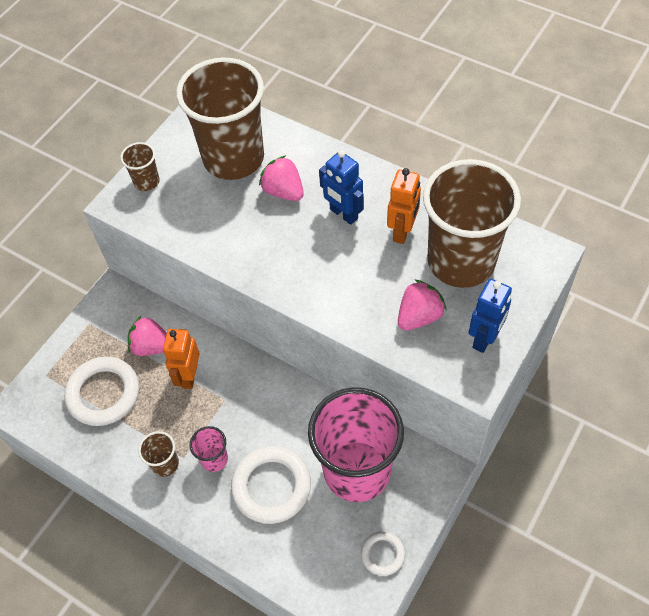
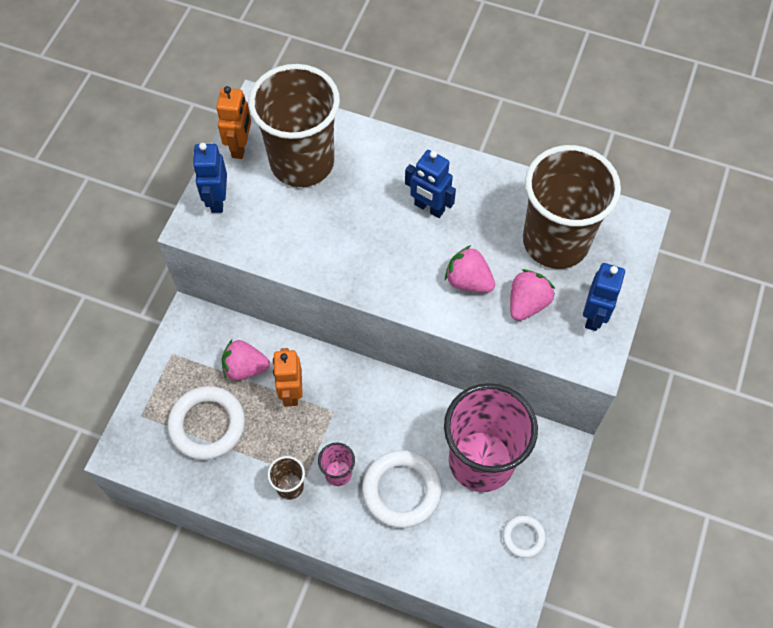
camera: 15 degrees left, 5 degrees up
(146, 182) = (217, 200): brown cup -> blue robot
(283, 191) = (362, 191): pink strawberry -> pink strawberry (468, 281)
(402, 231) = (492, 218): orange robot -> orange robot (240, 147)

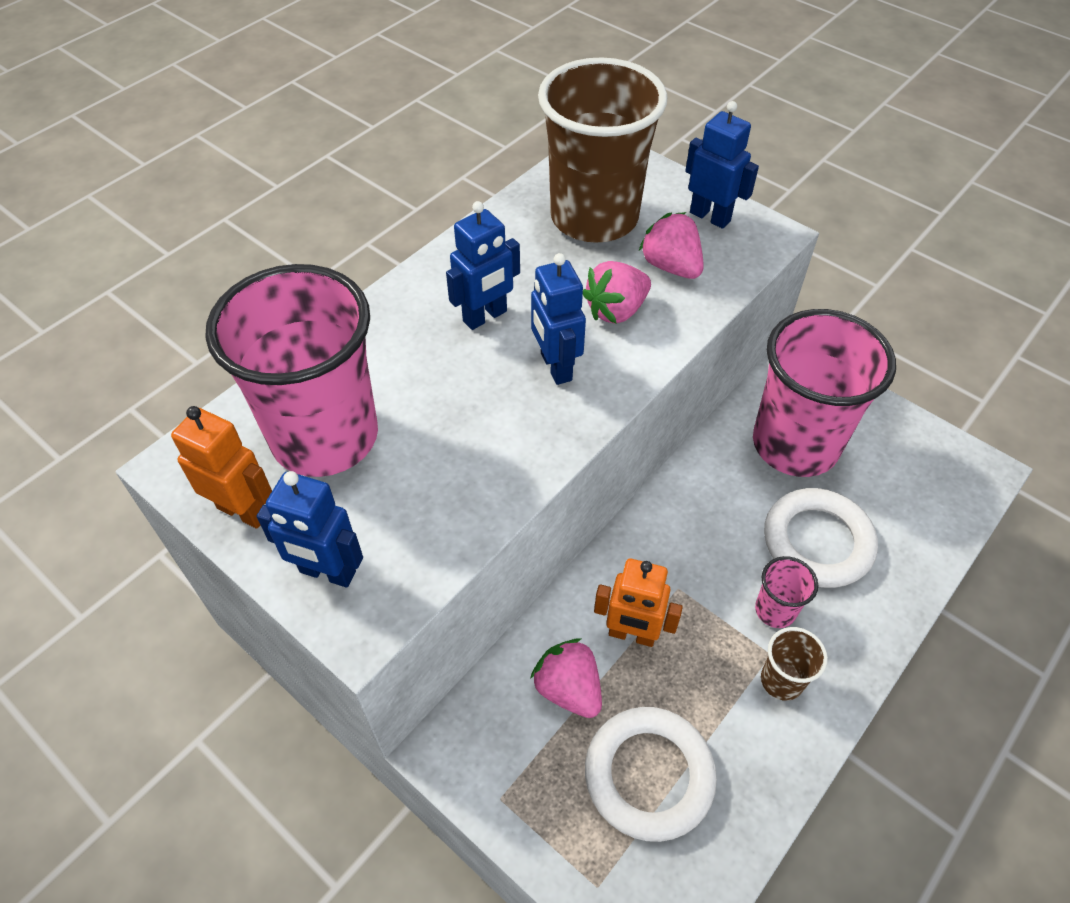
camera: 70 degrees left, 10 degrees down
(245, 368) = (568, 689): pink strawberry -> pink strawberry turned 120 degrees clockwise
(302, 162) = (325, 437): brown cup -> pink cup
(403, 260) = (555, 367): none -> blue robot
(523, 537) = (903, 435): white ring -> none

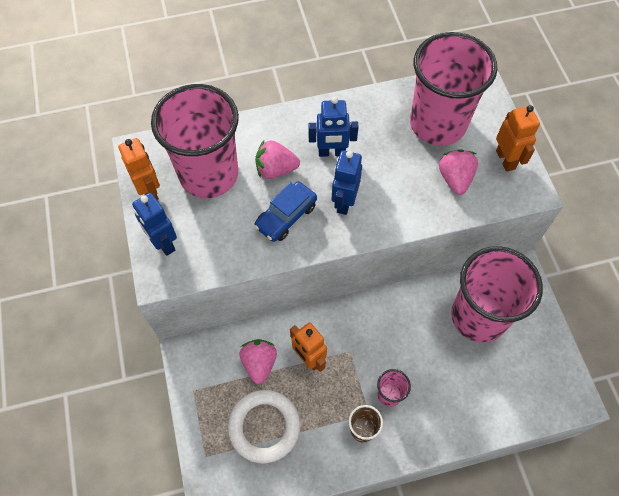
camera: 35 degrees right, 10 degrees up
(490, 428) = (286, 216): none -> blue car
(594, 218) = (438, 124): brown cup -> pink cup
(616, 310) = (402, 188): pink strawberry -> pink strawberry (276, 169)
(710, 217) = (505, 160): blue robot -> orange robot
(817, 542) = (443, 376): white ring -> none

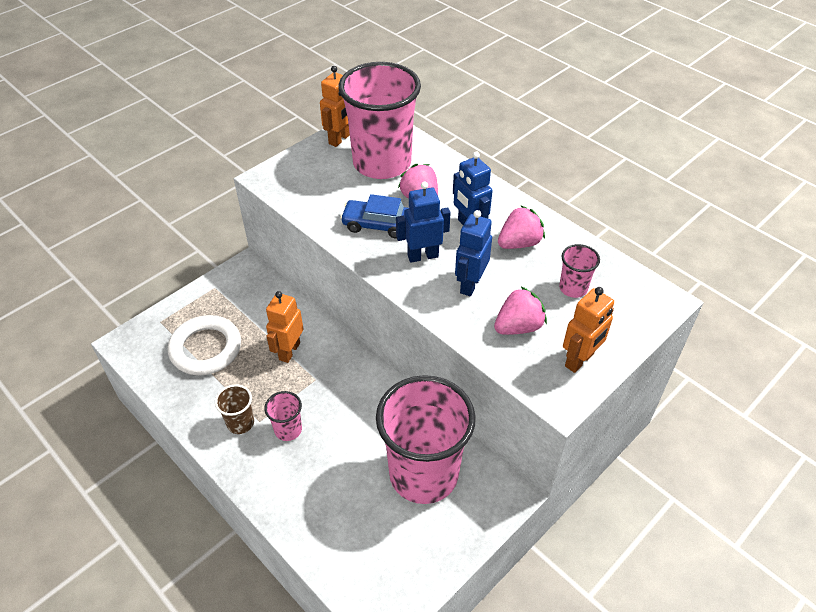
camera: 60 degrees right, 15 degrees down
(163, 243) = (298, 166): blue robot -> blue robot (470, 284)
(259, 363) = (264, 319): pink strawberry -> pink strawberry (519, 243)
(438, 124) = (573, 288): pink cup -> pink cup, size x0.42

